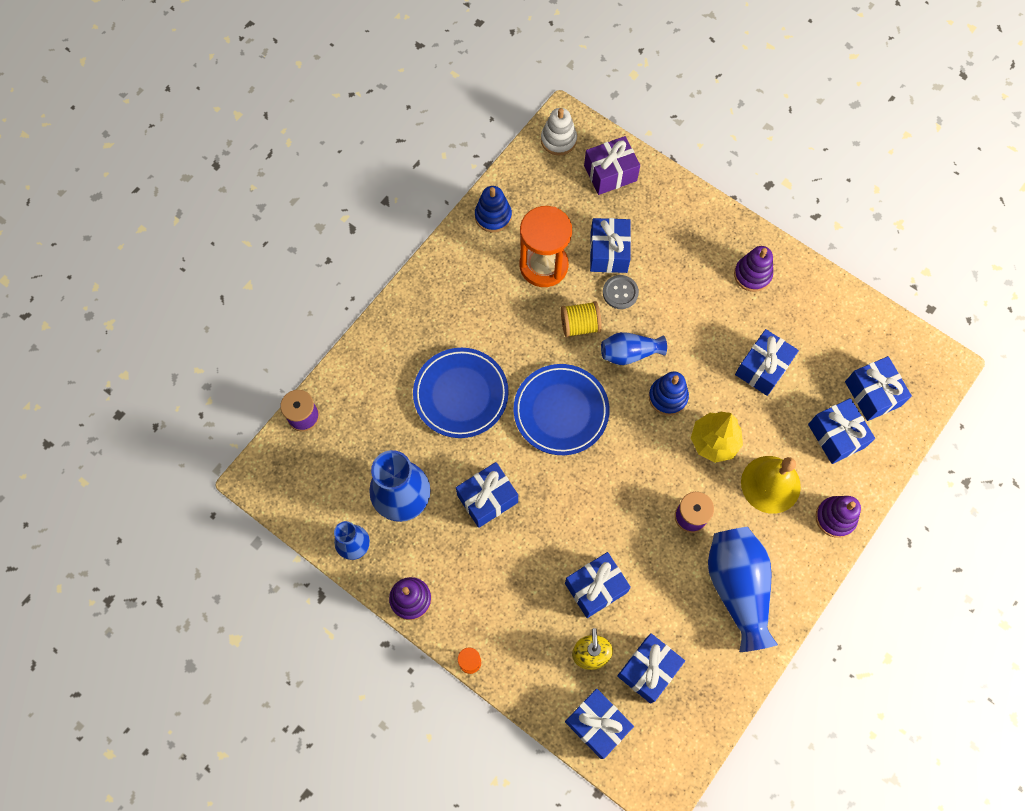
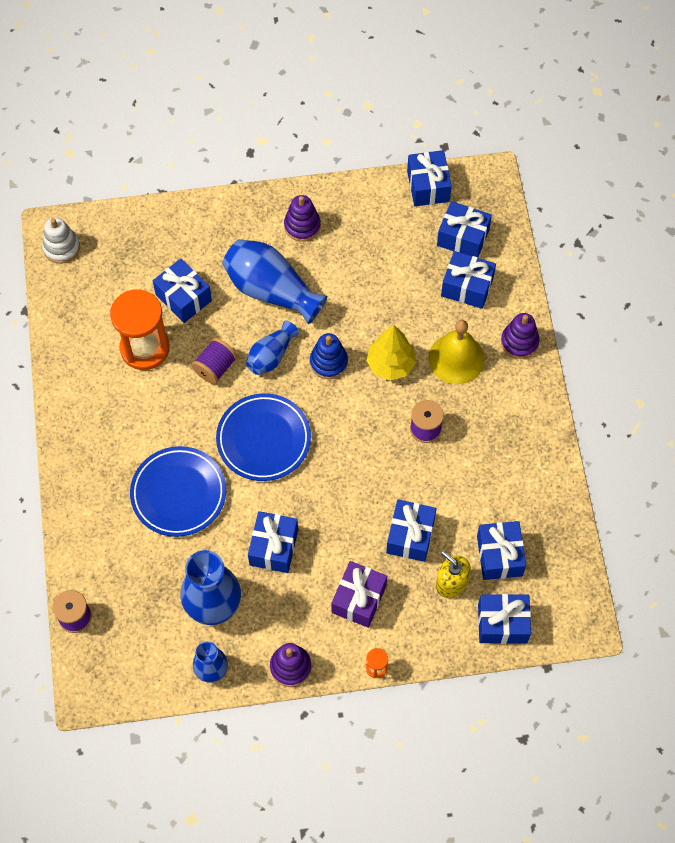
camera: 45 degrees left, 5 degrees down
(493, 216) = (69, 345): blue stacking toy -> none
(580, 325) = (215, 367): yellow spool -> purple spool
(610, 173) = (126, 240): purple gift -> purple gift (359, 599)
(620, 292) = (221, 319): grey button -> none
(737, 588) = (503, 447): blue vase -> blue vase (271, 290)
(763, 368) = (373, 284): blue gift -> blue gift (428, 186)

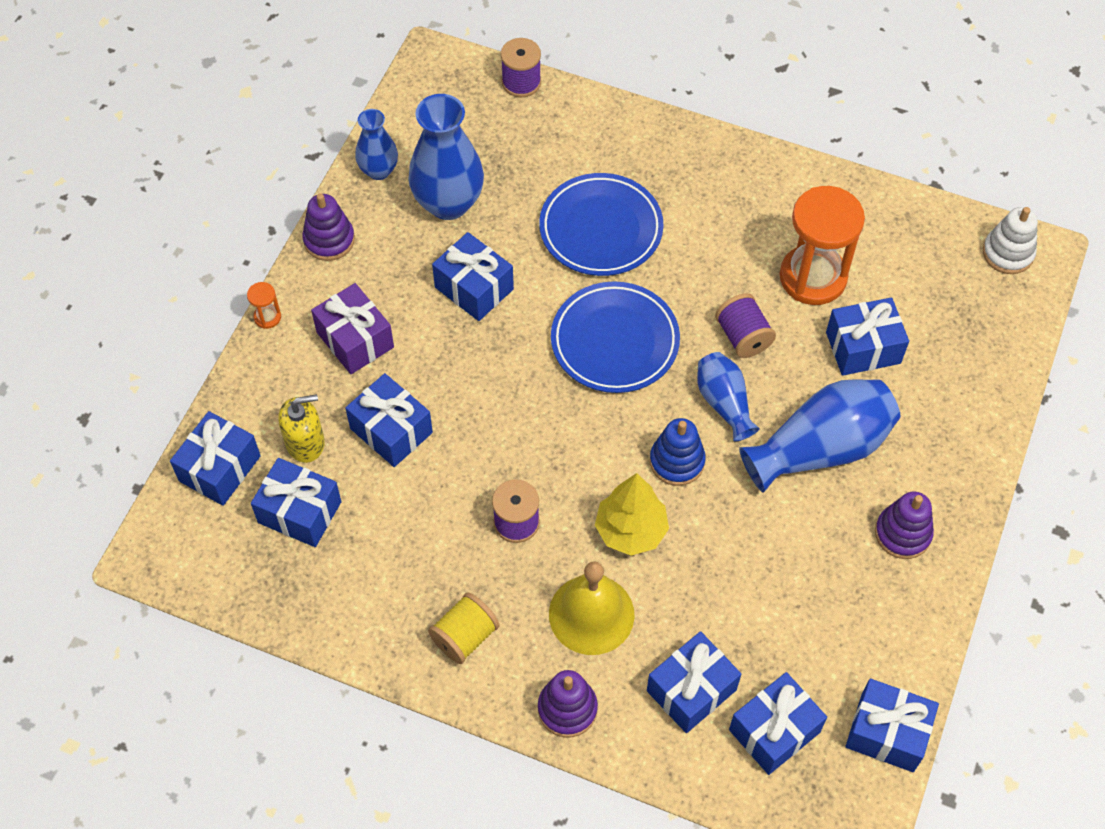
camera: 120 degrees right, 5 degrees down
(514, 417) = (465, 636): none -> yellow spool

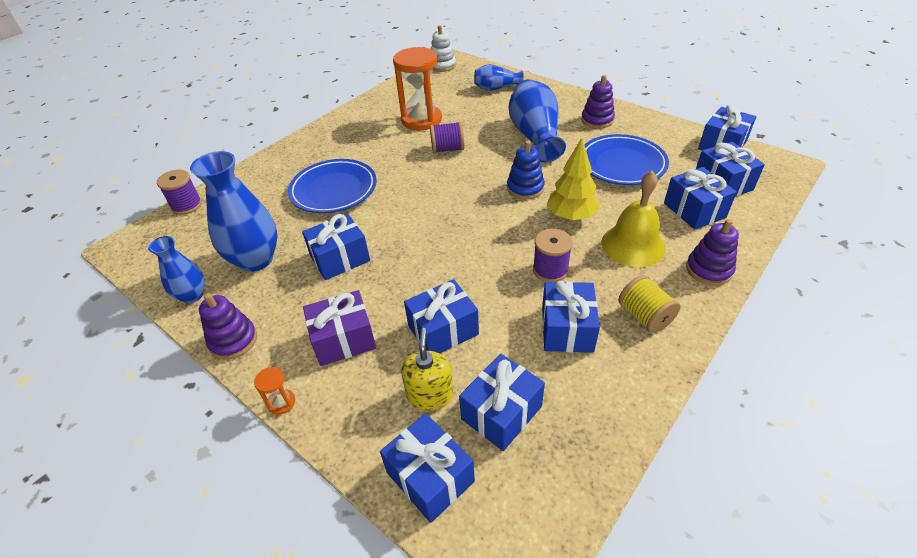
camera: 70 degrees left, 15 degrees down
(615, 341) = (423, 199): blue plate -> blue plate (622, 164)
(724, 403) = (490, 163): blue vase -> blue vase (496, 88)
(863, 347) = (476, 112): blue gift -> blue gift (567, 329)

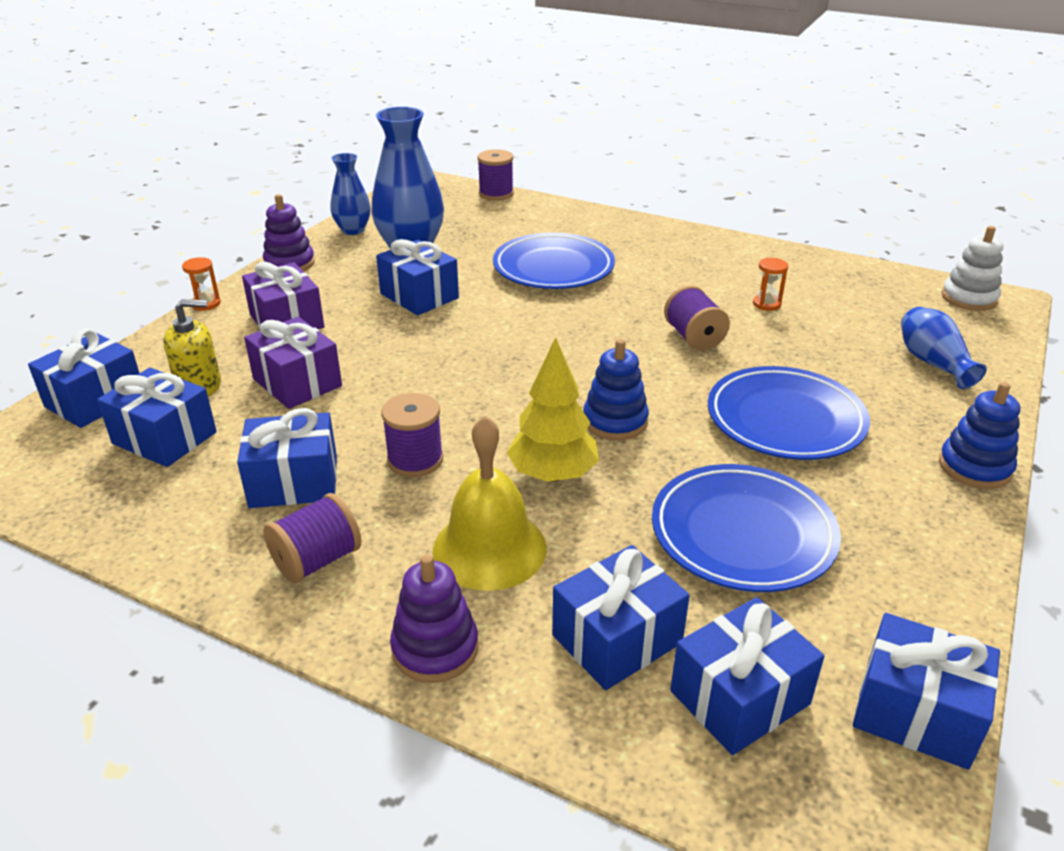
camera: 75 degrees right, 10 degrees down
(421, 120) = (766, 304): orange hourglass -> orange hourglass, size x0.40
(443, 330) = (297, 382): blue gift -> purple gift
(535, 136) = (785, 420): blue vase -> blue plate
(578, 98) = (974, 467): none -> blue stacking toy
(597, 120) = (898, 496): purple stacking toy -> none
(644, 316) = (317, 560): yellow spool -> purple spool

